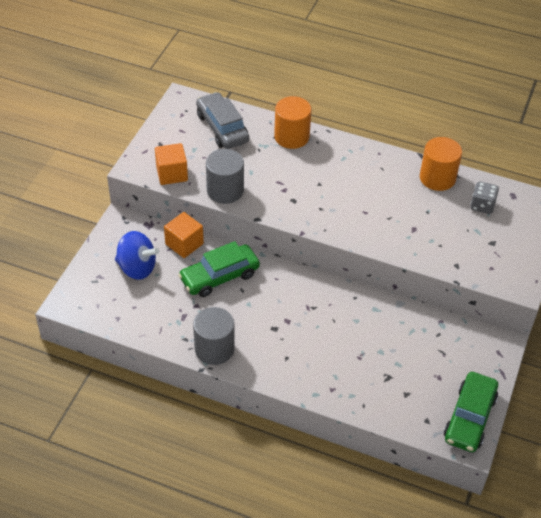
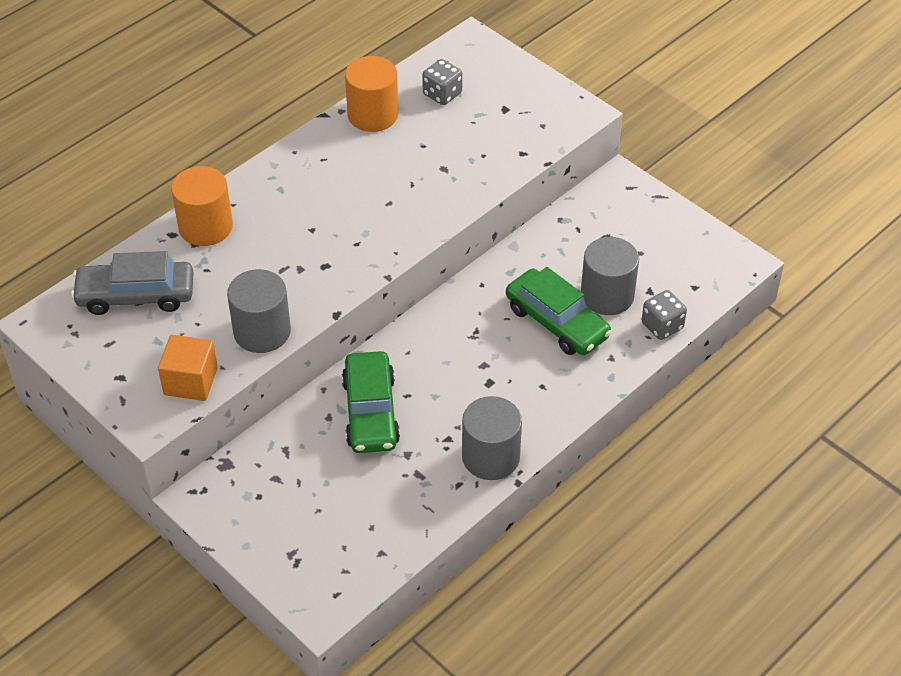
camera: 65 degrees left, 0 degrees up
(137, 268) = (301, 502): blue spinning top -> none
(184, 244) = (288, 433): orange cube -> none
(378, 411) = (662, 326): none -> grey dice
(386, 370) = (607, 295): none -> grey cylinder
(469, 418) = (707, 248): green car -> green car (557, 322)

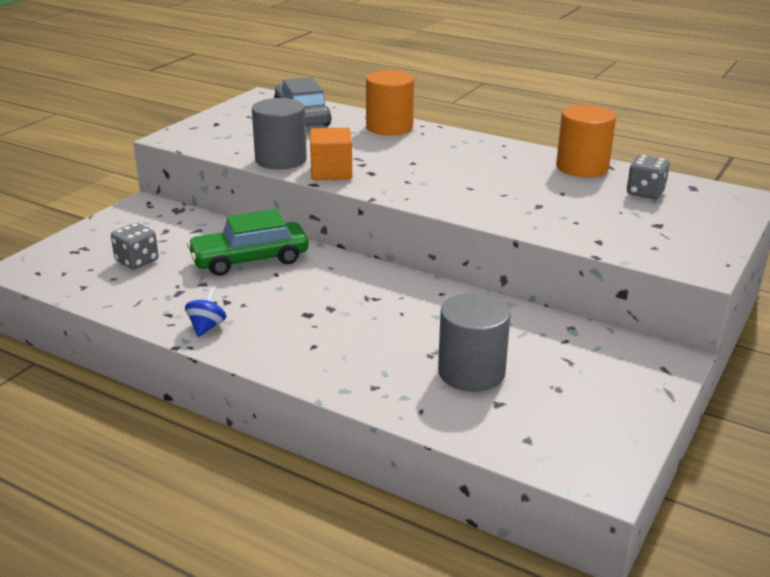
camera: 75 degrees right, 20 degrees down
(190, 381) = (217, 144): orange cube -> orange cube (331, 172)
(490, 457) = (206, 327): grey cylinder -> blue spinning top
(557, 322) = (411, 343): green car -> none
(662, 326) = (444, 419): grey dice -> grey dice (137, 261)

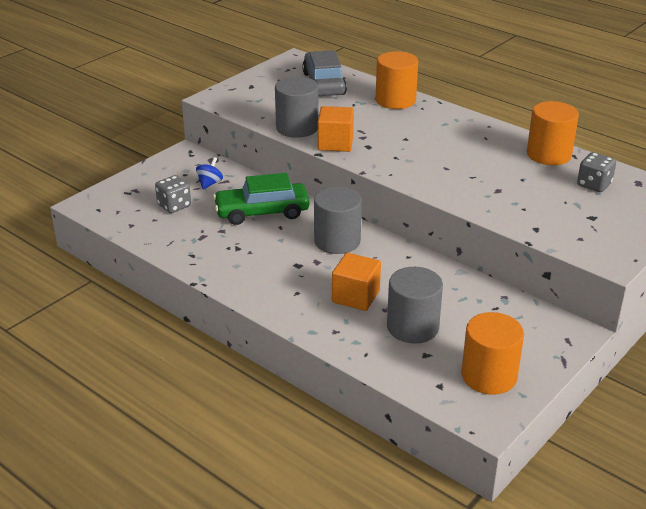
camera: 10 degrees right, 5 degrees up
(206, 327) = (219, 269): blue spinning top -> blue spinning top (210, 183)
(350, 284) = (337, 241): none -> grey cylinder
(389, 343) = (355, 296): none -> orange cube
(585, 421) = (489, 376): none -> orange cylinder

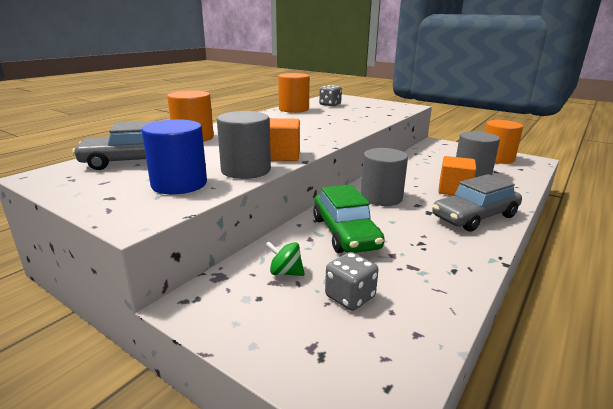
camera: 95 degrees left, 10 degrees down
(210, 183) = (285, 272): blue spinning top -> green spinning top
(270, 105) = (179, 184): none -> blue cylinder
(282, 292) = (475, 217): none -> grey car

